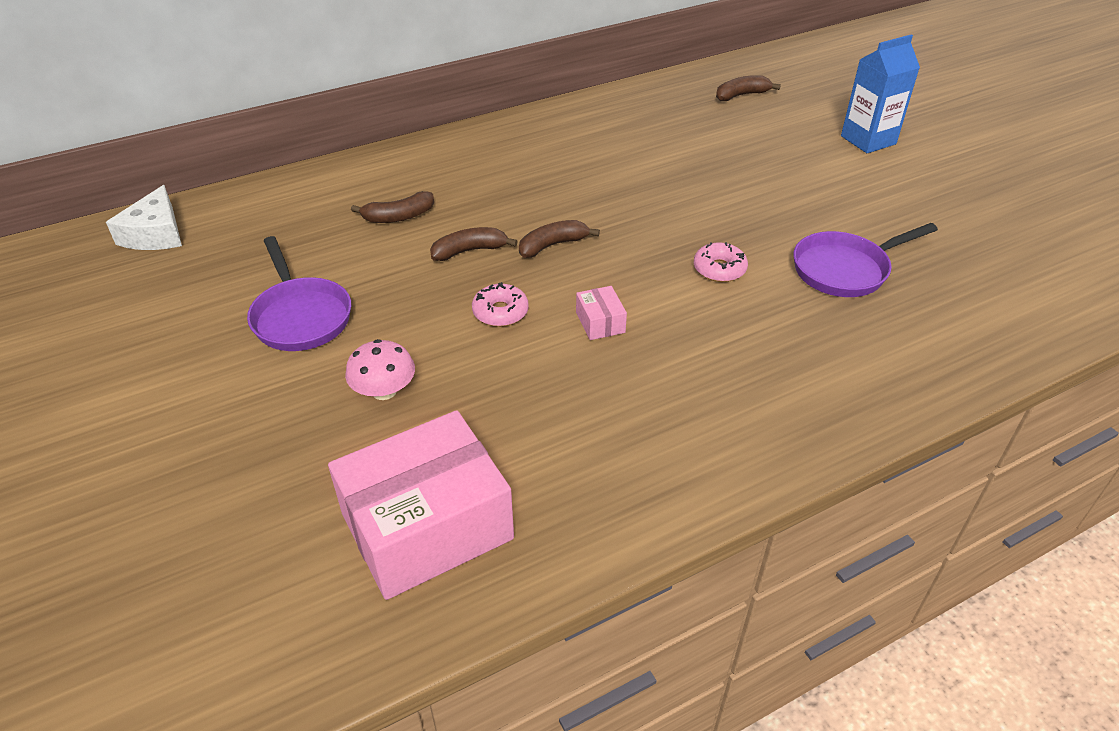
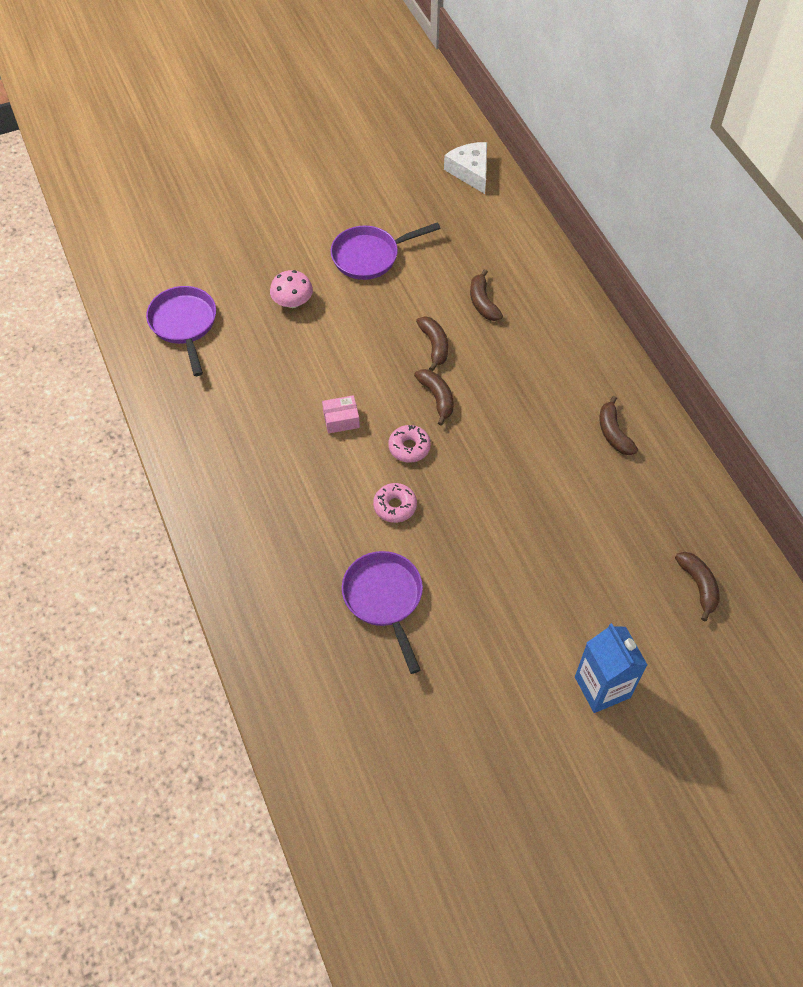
camera: 95 degrees right, 15 degrees up
(155, 234) = (470, 171): white cheese -> white cheese turned 60 degrees clockwise
(427, 526) = (184, 324): pink box -> purple pan
(500, 312) = (360, 362): pink donut -> pink donut (409, 447)
(582, 133) = (613, 433): none -> brown banana

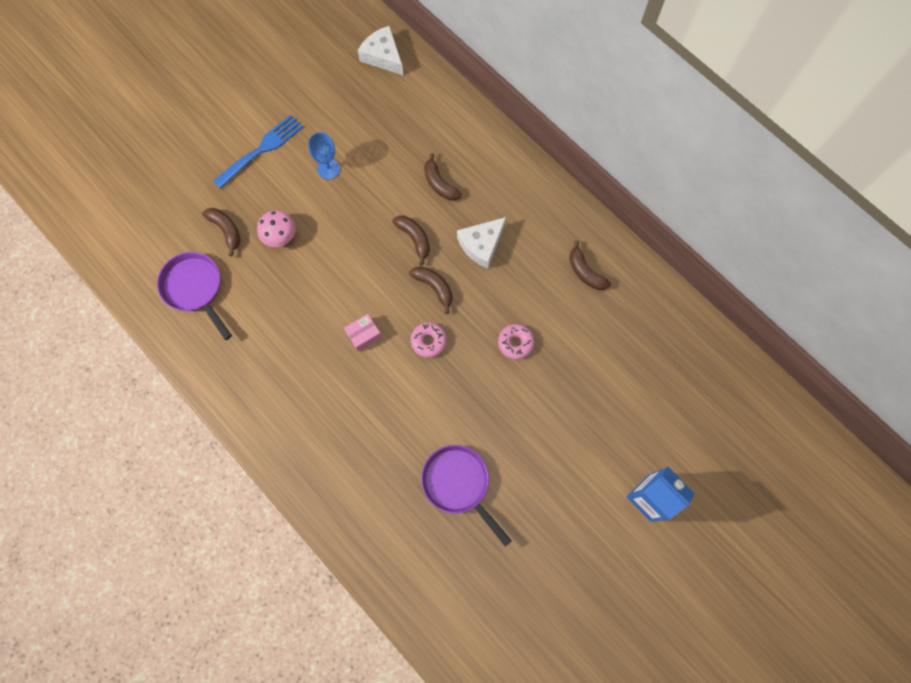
camera: 20 degrees left, 15 degrees up
(308, 220) = (262, 149): none -> blue fork
(370, 256) = (328, 169): purple pan -> blue goblet
(395, 506) = (437, 399): pink donut -> pink donut (515, 343)
(506, 372) = (481, 245): none -> white cheese
(698, 586) = (692, 385): brown banana -> brown banana (226, 230)

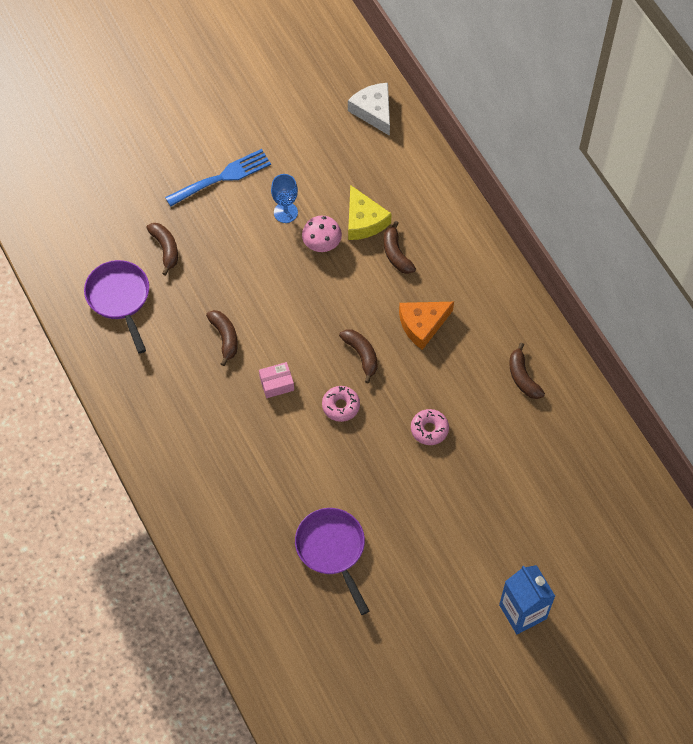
camera: 15 degrees right, 10 degrees down
(280, 235) = (218, 267): pink mushroom -> pink mushroom (322, 243)
(402, 160) = (364, 221): none -> yellow cheese
(414, 238) = (354, 302): brown banana -> brown banana (225, 338)
(481, 245) = (422, 325): white cheese -> orange cheese

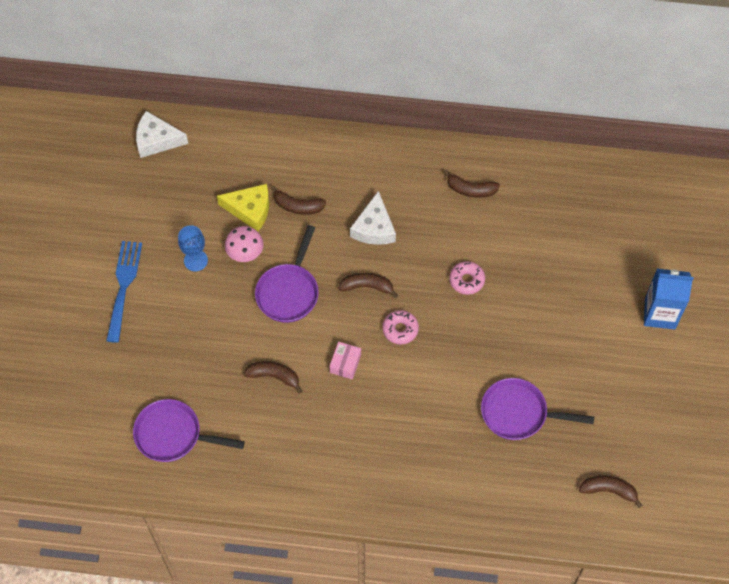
camera: 55 degrees left, 0 degrees up
(165, 249) = (155, 371): brown banana -> brown banana (609, 490)
(310, 299) = (289, 292): none -> purple pan
(422, 325) = (374, 228): orange cheese -> white cheese

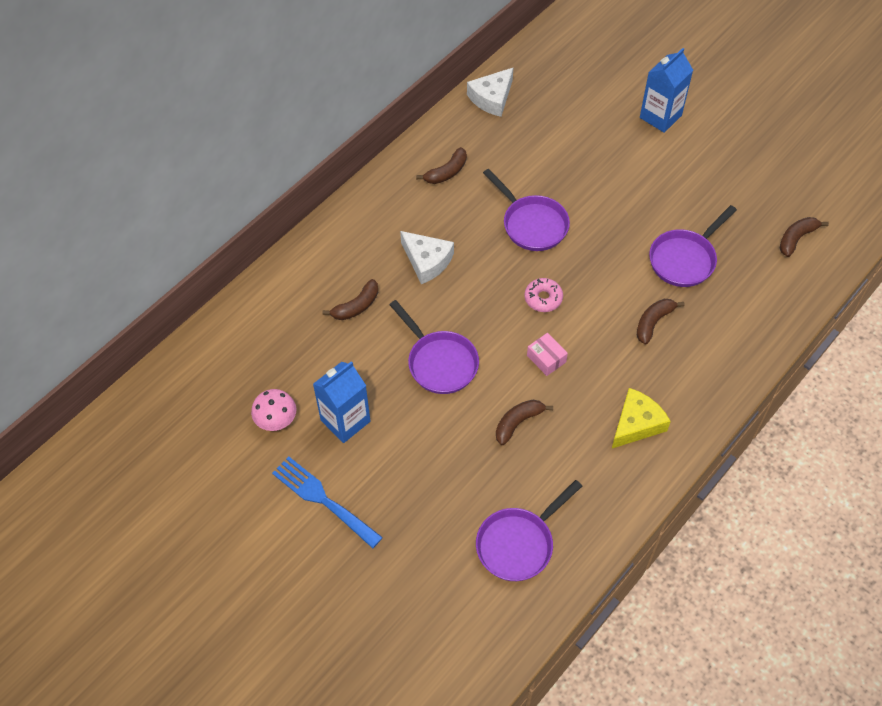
camera: 55 degrees left, 5 degrees down
(156, 140) = (185, 381): white cheese -> white cheese (492, 98)
(195, 260) = (345, 421): blue goblet -> blue carton
(245, 252) = (369, 374): pink mushroom -> pink mushroom (276, 419)
(250, 210) = (328, 346): yellow cheese -> yellow cheese (636, 424)
(367, 287) = (482, 299): brown banana -> brown banana (653, 322)
(466, 280) = (532, 224): pink donut -> purple pan

